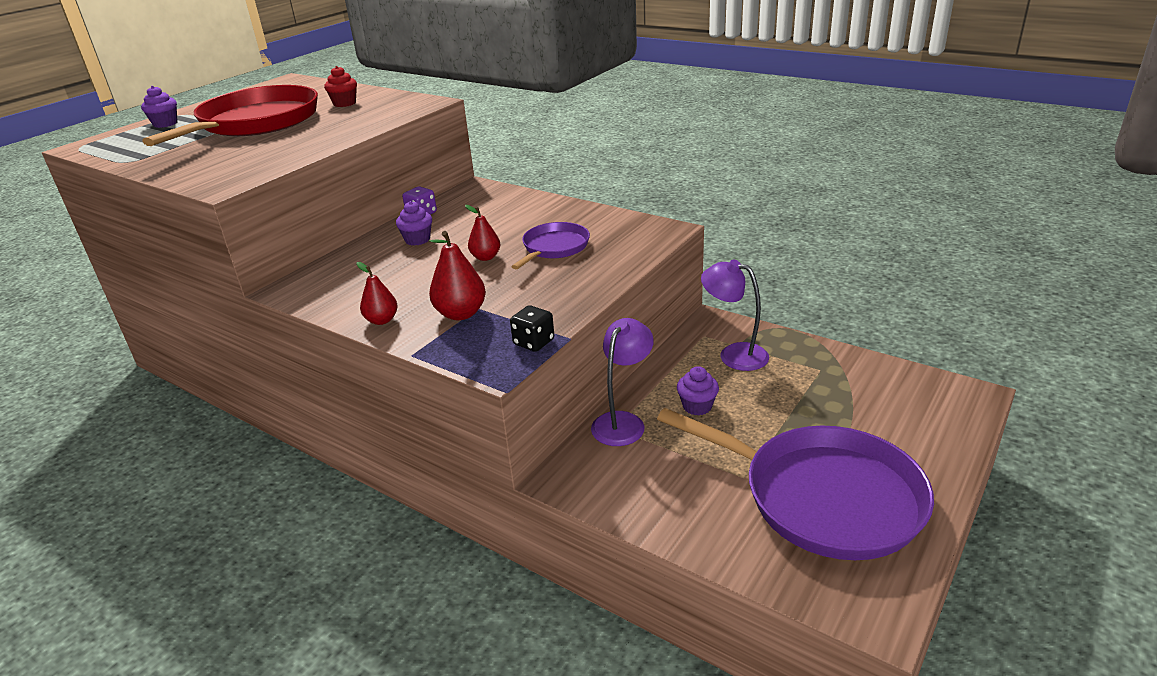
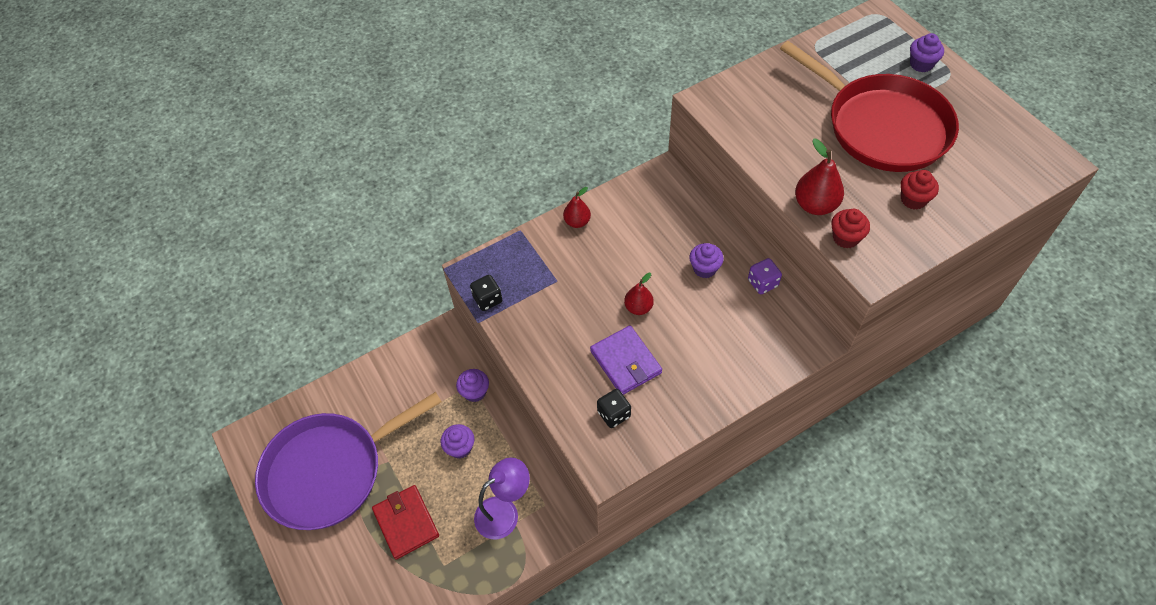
camera: 115 degrees right, 25 degrees up
(399, 113) = (845, 238): none -> red cupcake
(461, 314) = (555, 268): red pear -> red pear (815, 205)
(554, 247) = (625, 362): purple pan -> purple wallet
(613, 239) = (613, 414): none -> black dice
(623, 422) = (475, 392): purple lamp -> purple cupcake
(810, 409) = (406, 523): none -> red wallet

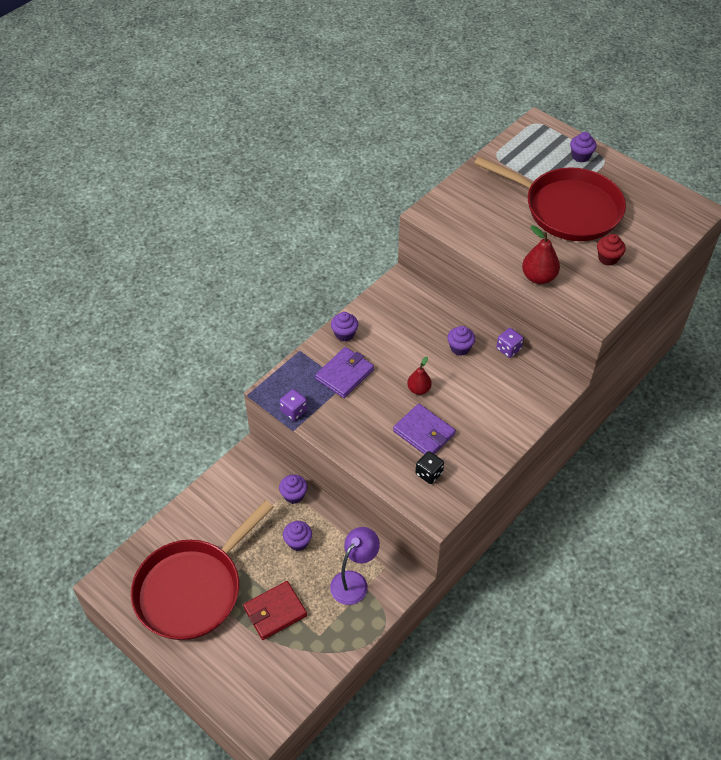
camera: 20 degrees left, 5 degrees down
(329, 471) = (192, 589): purple pan -> red pan
(406, 523) = (275, 612): red wallet -> red wallet turned 75 degrees counterclockwise
(487, 299) = (294, 411): black dice -> purple dice
(560, 269) = (344, 374): none -> purple wallet
(577, 222) = (344, 334): red pear -> purple cupcake
(845, 238) = (569, 296): red cupcake -> none

